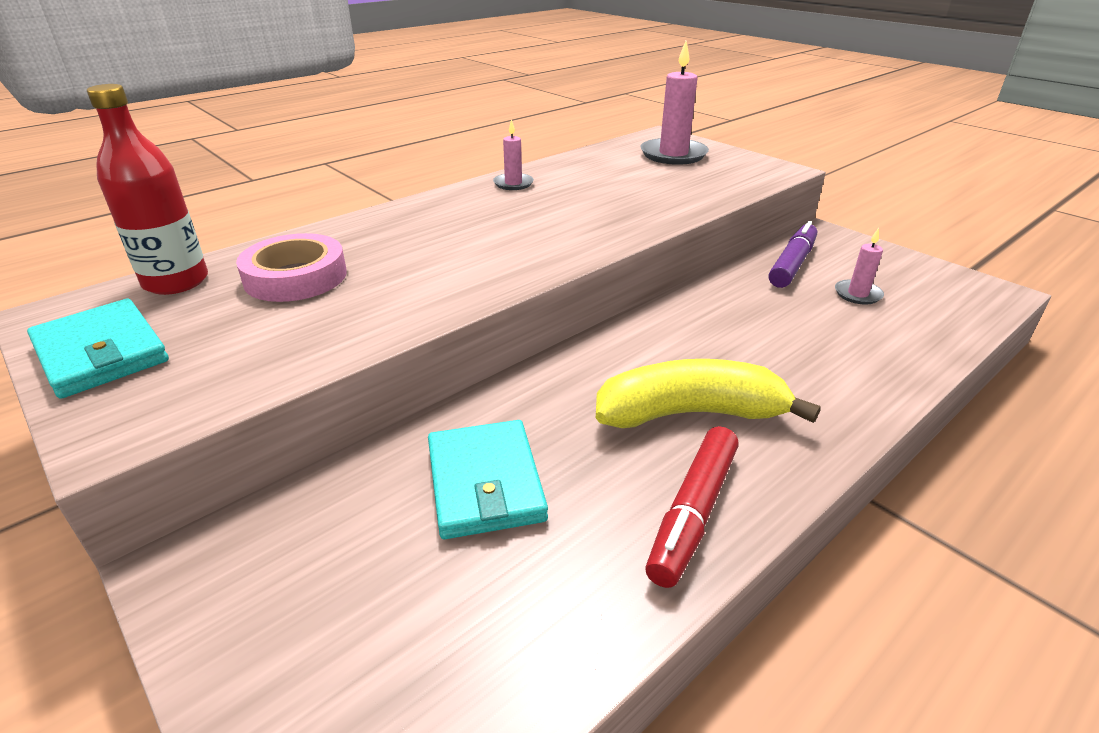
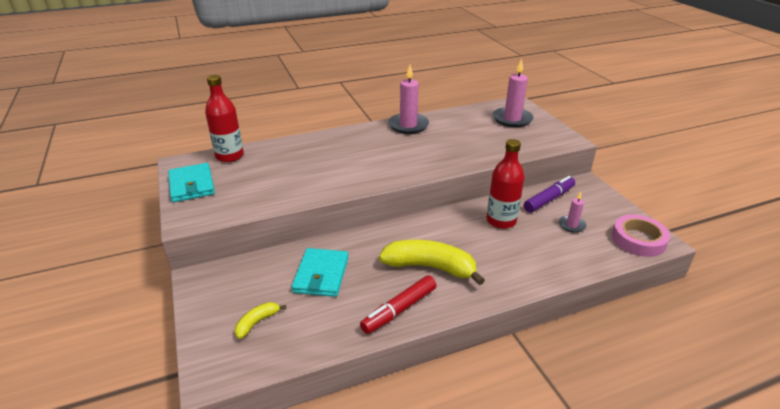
camera: 20 degrees right, 0 degrees up
(295, 277) = (278, 163): pink tape -> pink tape (638, 240)
(391, 640) = (257, 322): none -> yellow banana
(513, 184) = (408, 125): pink candle -> pink candle, size x1.85
(748, 309) = (501, 221): none -> red bottle

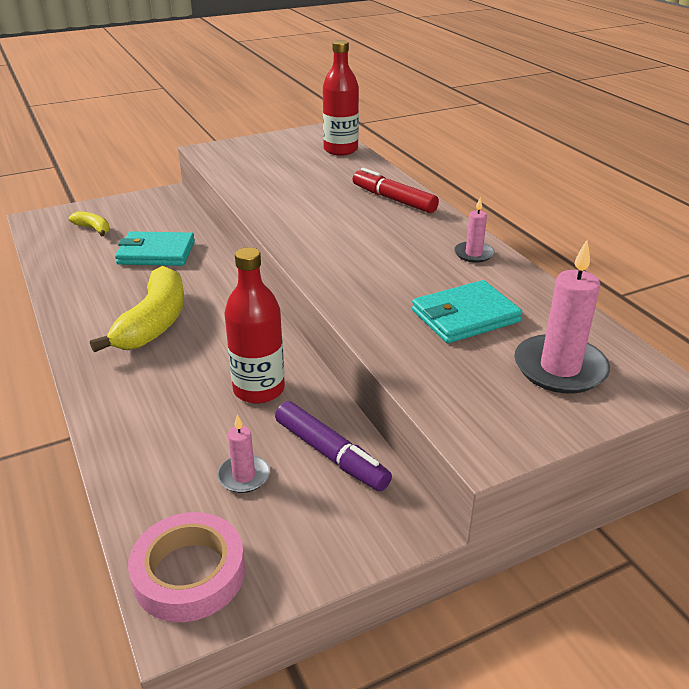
camera: 85 degrees right, 0 degrees up
(191, 185) = (274, 142): turquoise wallet -> turquoise wallet (465, 316)
(399, 310) = (83, 303): red marker -> red marker (393, 199)
(408, 125) = (473, 254): pink candle -> pink candle, size x0.54

